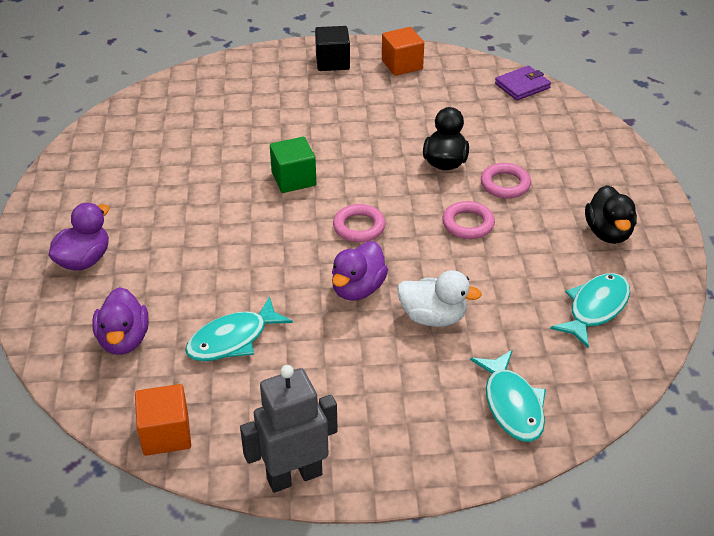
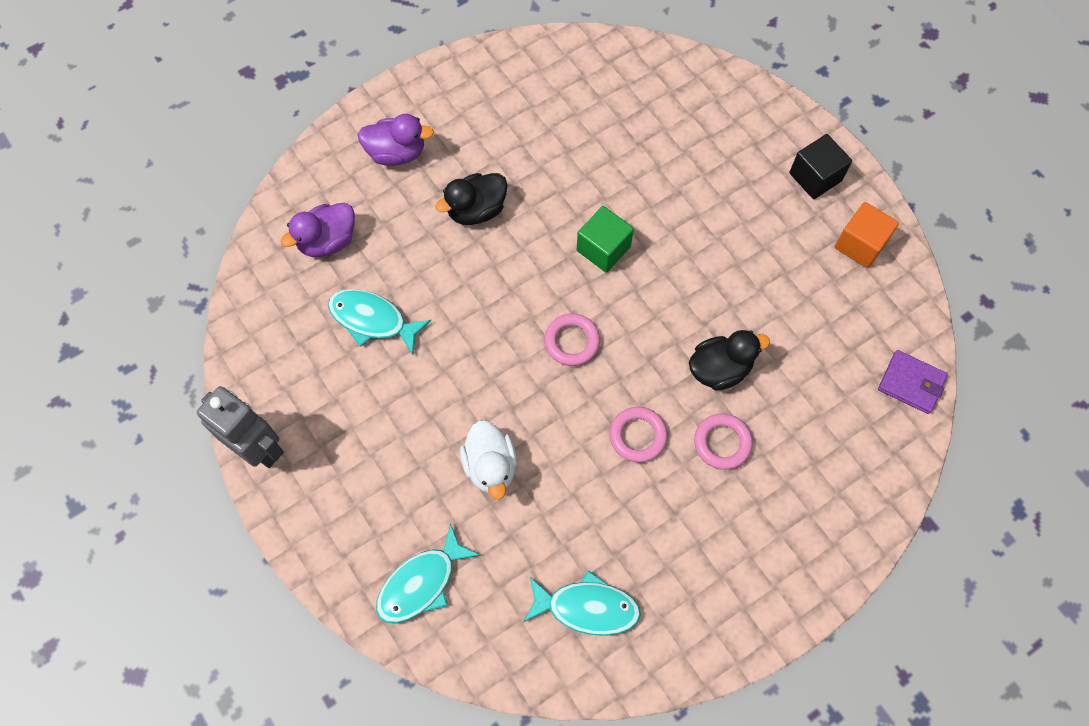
camera: 60 degrees right, 25 degrees up
(166, 434) = (251, 332): orange cube -> none
(358, 289) = (489, 384): purple duck -> none
(608, 233) = (709, 576): black duck -> black duck (476, 210)

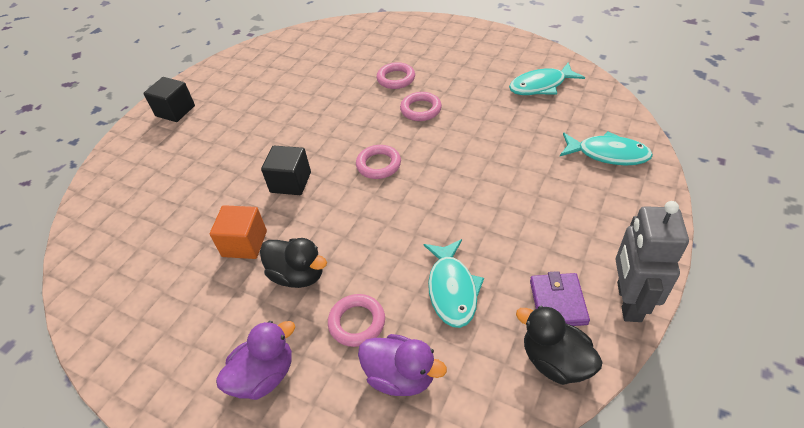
camera: 115 degrees left, 20 degrees down
(395, 233) = (357, 322): none -> pink ring
(396, 153) = (264, 375): purple duck -> purple duck turned 75 degrees clockwise
(490, 466) = (502, 161): white duck -> none
(587, 607) = (541, 86): turquoise fish -> turquoise fish turned 90 degrees counterclockwise
(603, 248) = (290, 182): green cube -> black cube
(720, 369) = (348, 97): black duck -> black duck (555, 361)
(860, 244) = (221, 78): orange cube -> orange cube (244, 243)
(911, 383) = (306, 35): purple wallet -> purple wallet (558, 302)

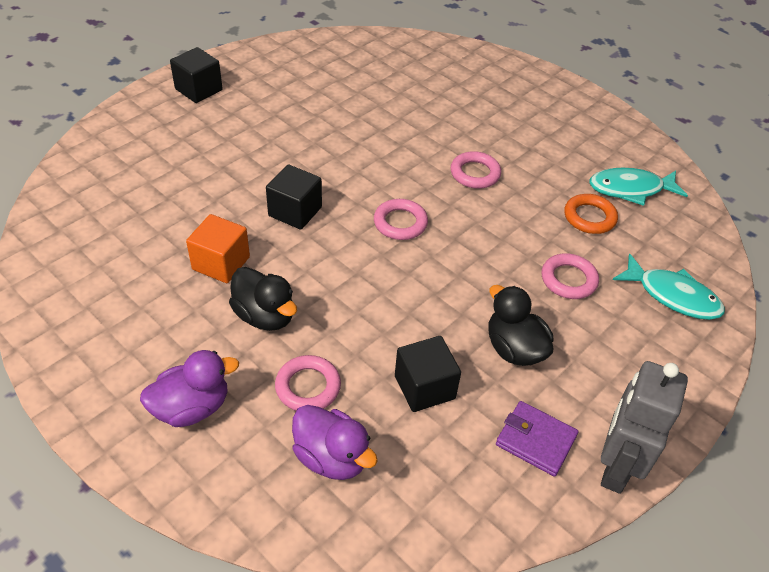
camera: 10 degrees right, 0 degrees up
(396, 79) = (461, 128): pink ring -> pink ring (568, 280)
(452, 289) = (424, 387): turquoise fish -> black cube
(520, 115) = (589, 217): none -> orange ring
(555, 361) = (503, 500): black duck -> black duck (514, 349)
(558, 302) = (535, 440): purple wallet -> purple wallet turned 75 degrees counterclockwise

